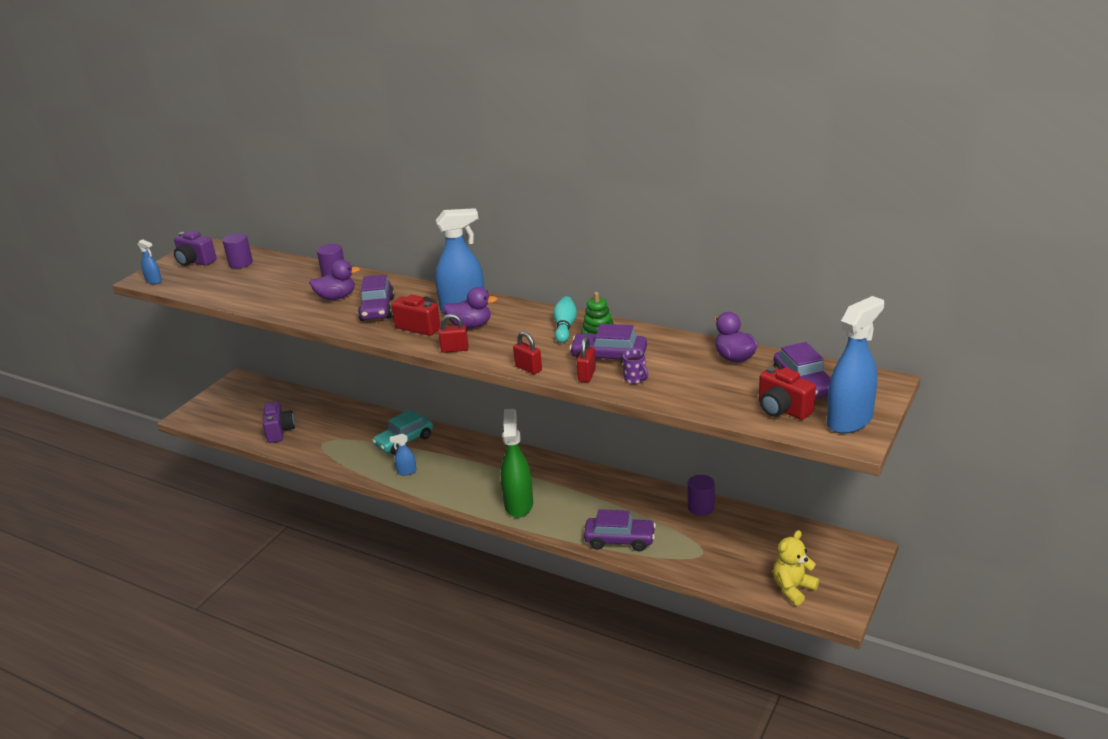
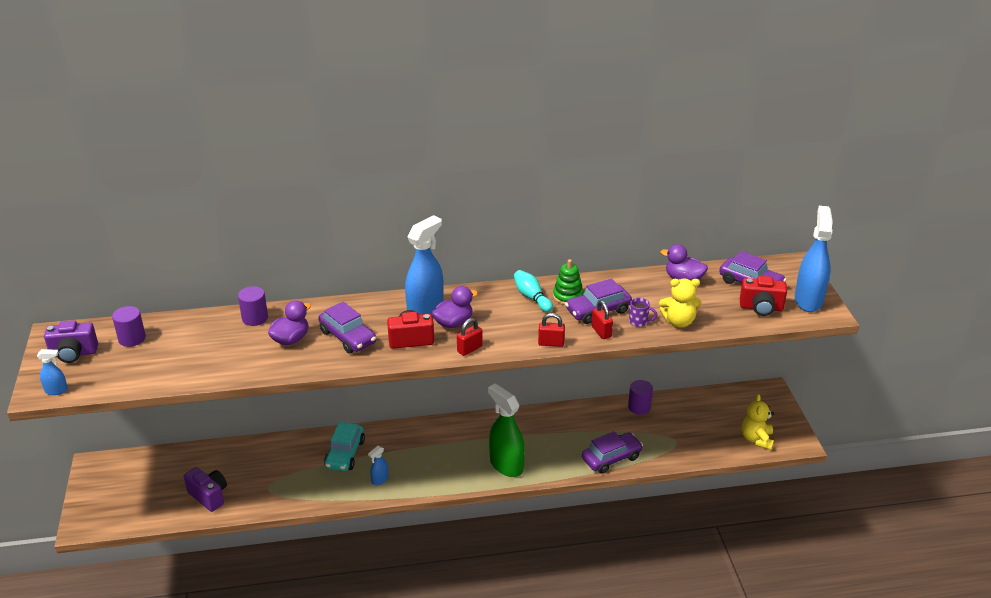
camera: 40 degrees left, 5 degrees up
(675, 392) = (679, 321): none -> yellow teddy bear

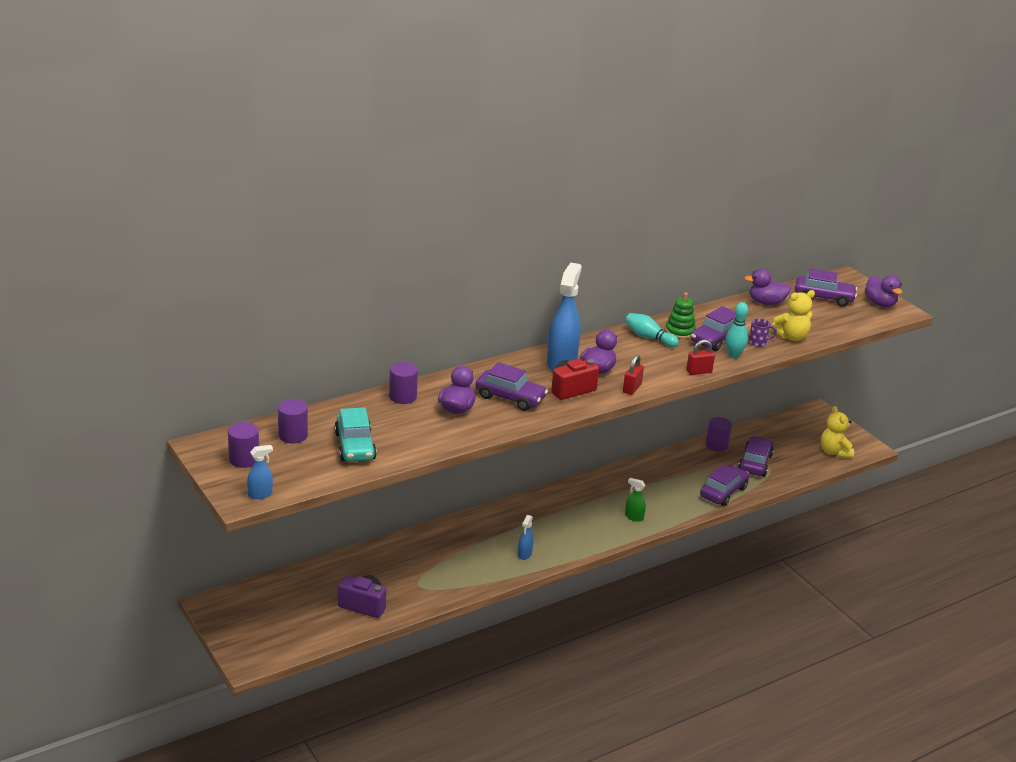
camera: 25 degrees left, 5 degrees down
(74, 354) = (244, 459): purple camera -> purple cylinder
(345, 454) = (472, 539): turquoise car -> turquoise car (355, 446)
(506, 465) = (634, 517): green spray bottle -> green spray bottle, size x0.46
(601, 332) = (733, 355): red padlock -> turquoise bowling pin
(664, 434) = (755, 463): none -> purple car
(761, 308) = (848, 315): red camera -> none
(808, 300) = (880, 304): blue spray bottle -> purple duck

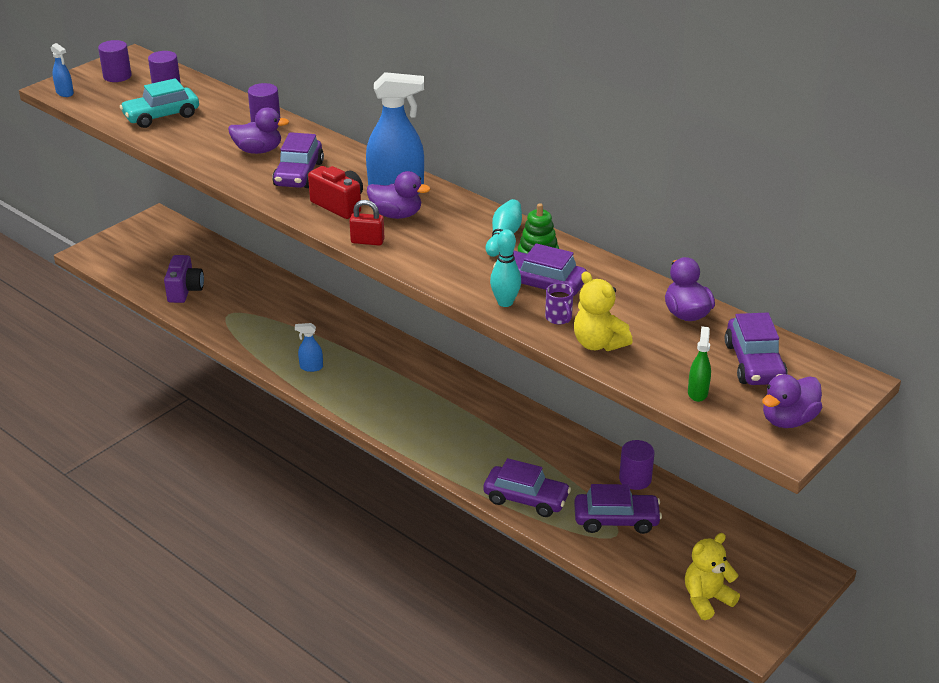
camera: 75 degrees right, 5 degrees up
(634, 517) = (425, 432): green spray bottle -> green spray bottle (697, 392)
(699, 372) = (441, 281): red padlock -> none

